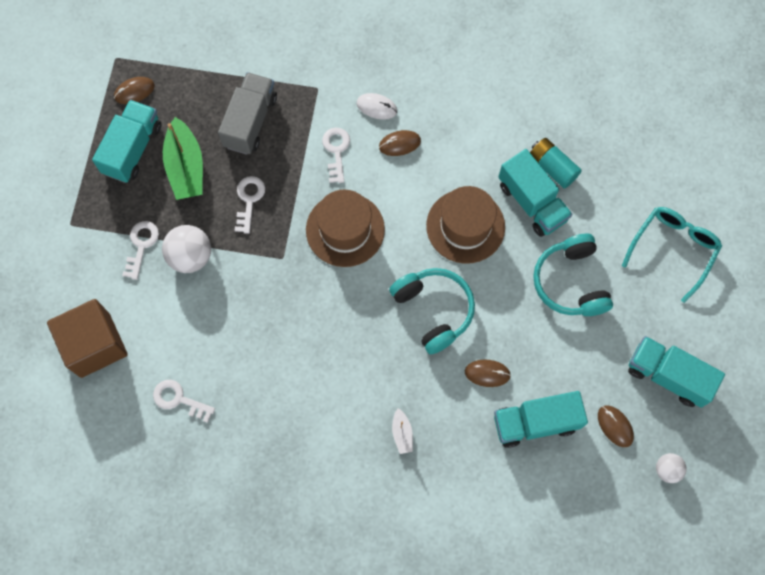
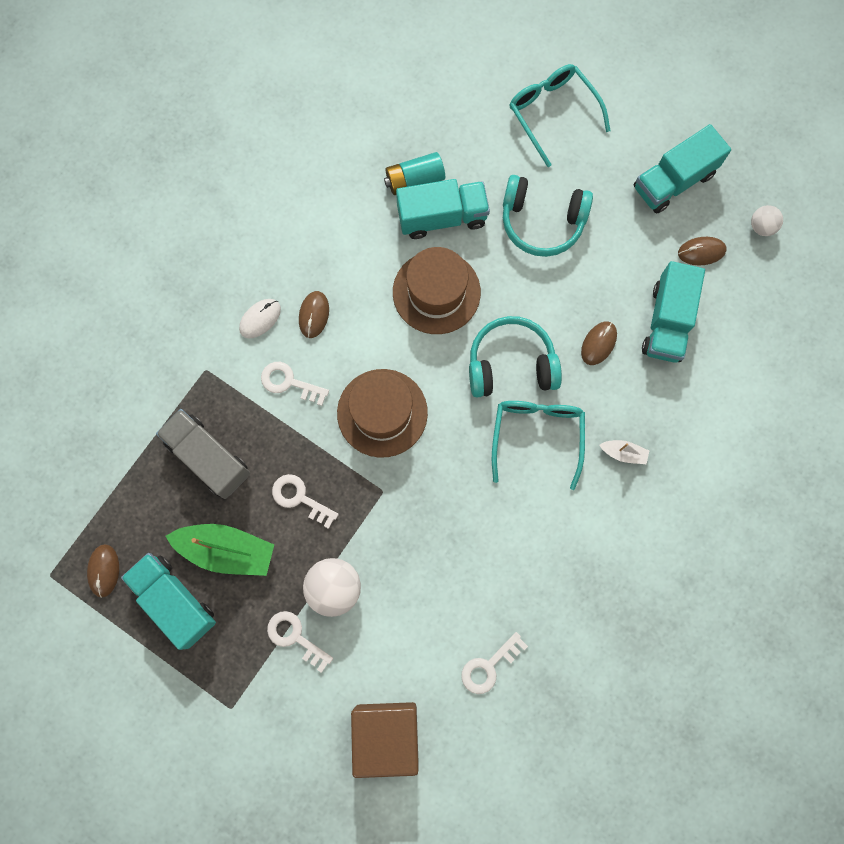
camera: 65 degrees left, 5 degrees up
(383, 357) = (537, 436): none -> turquoise glasses

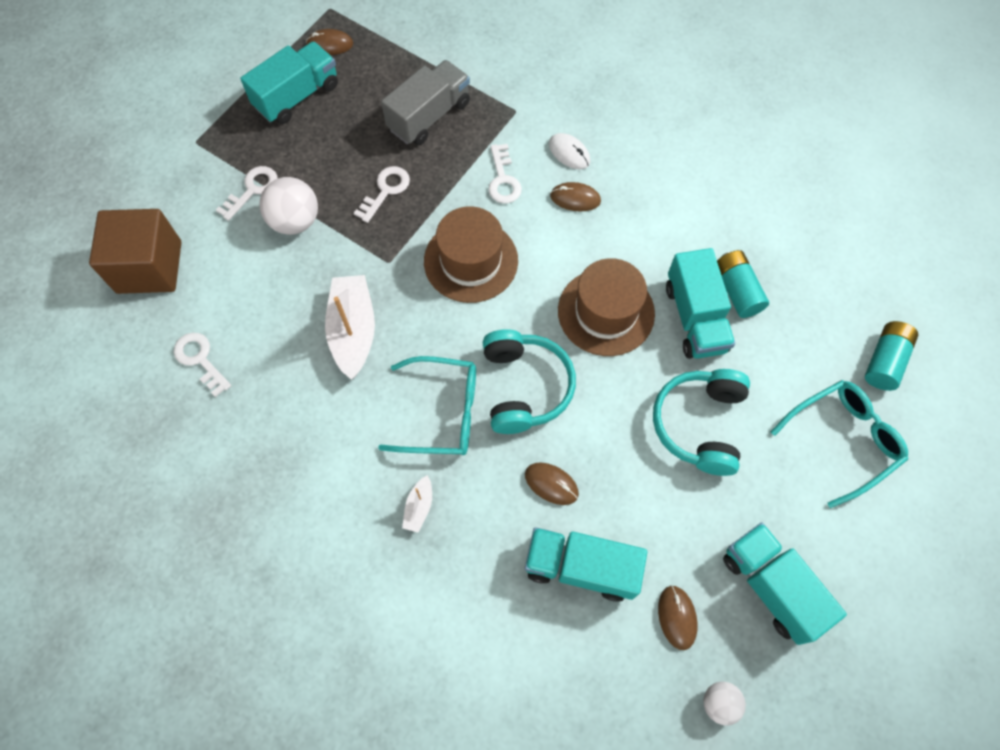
camera: 90 degrees right, 10 degrees down
(227, 550) = (339, 133): green boat -> none
(289, 382) = (503, 179): white key -> white key turned 150 degrees clockwise
(457, 520) = (353, 331): none -> white boat
(481, 71) = (884, 361): none -> turquoise battery

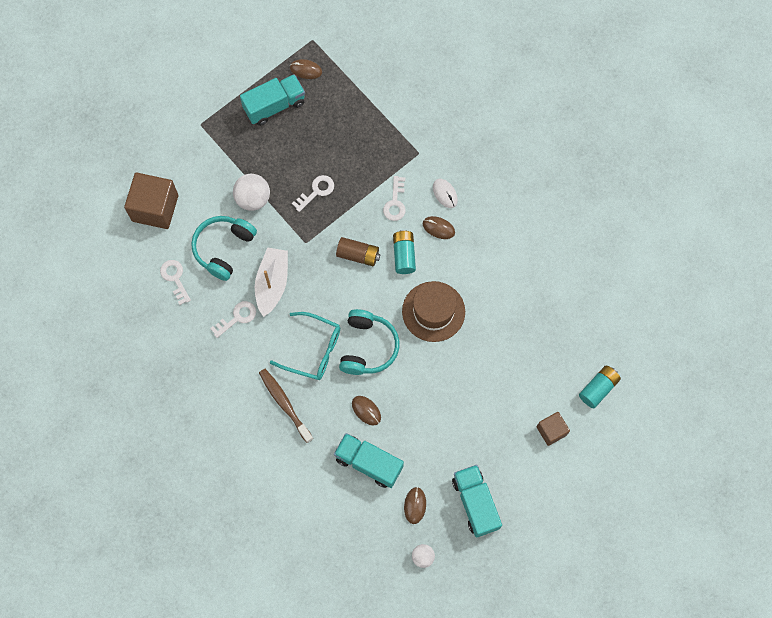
camera: 15 degrees right, 5 degrees up
(252, 190) = (230, 169): white key -> white key (237, 318)
(419, 507) = (284, 404): white boat -> brown toothbrush
(429, 116) = (359, 143): grey truck -> none
(471, 261) = (358, 255): brown hat -> brown battery
(695, 318) = (488, 330): turquoise truck -> none
(699, 424) = (467, 398): turquoise headphones -> turquoise headphones (223, 248)
(736, 290) = (522, 318): turquoise battery -> turquoise battery (404, 255)
(842, 441) = (551, 431): turquoise glasses -> brown cube

